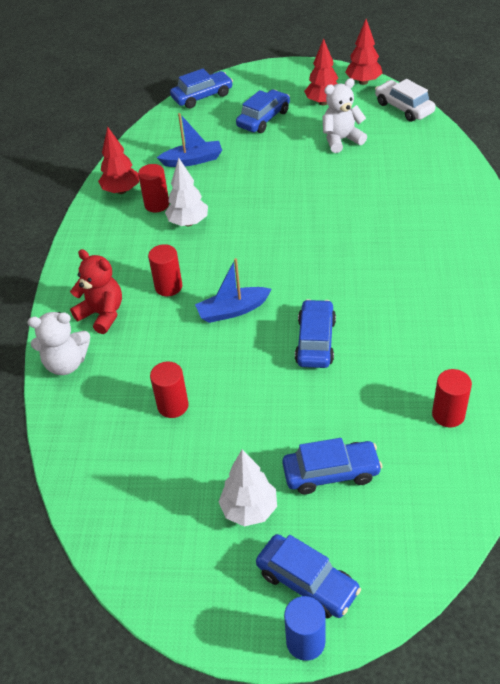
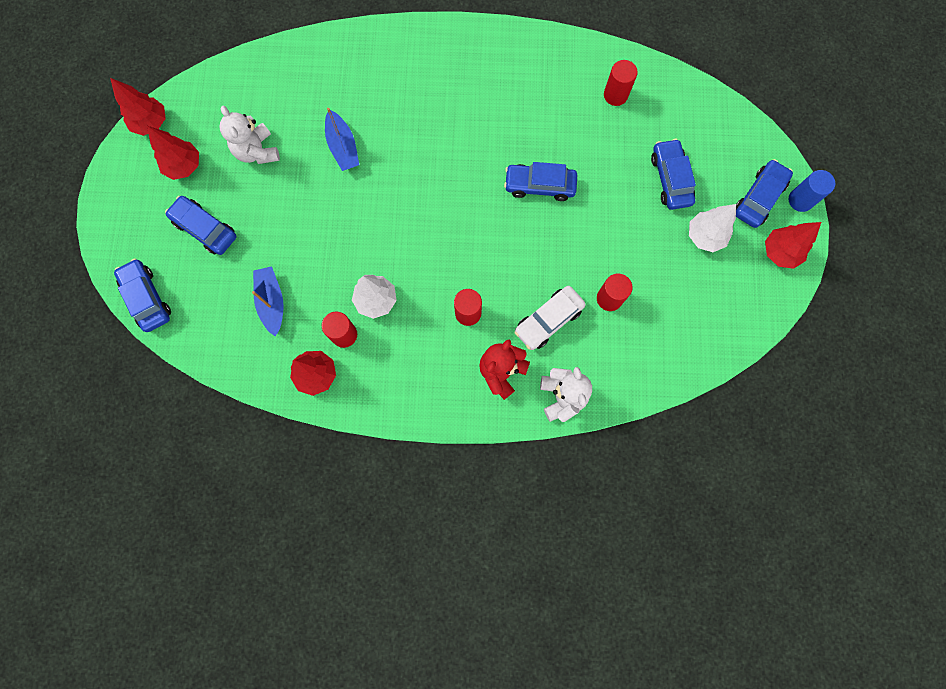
camera: 95 degrees left, 30 degrees up
(223, 605) = (780, 252): none -> red tree
(232, 310) = (501, 254): blue boat -> blue boat (343, 147)
(404, 108) = (209, 87): white car -> white car (548, 320)

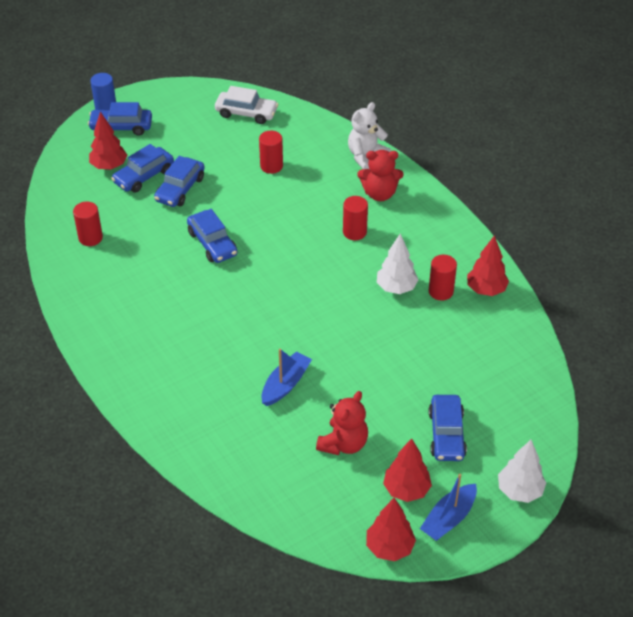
camera: 125 degrees left, 30 degrees down
(147, 298) = (541, 434): blue car -> blue car (180, 189)
(257, 151) = (343, 443): white teddy bear -> red teddy bear
(272, 302) = (461, 350): blue boat -> blue boat (448, 518)
(548, 320) = (318, 188): white car -> white car (246, 113)
(705, 236) = (177, 140): white tree -> white tree (519, 491)
(780, 252) = (158, 102): red tree -> red tree (109, 166)

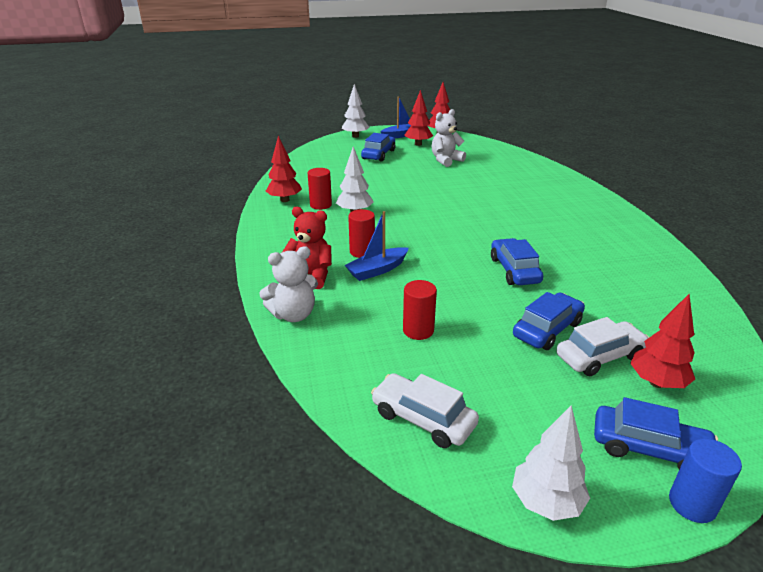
camera: 160 degrees left, 15 degrees down
(90, 238) = (660, 301): red cylinder -> none
(144, 176) = (600, 356): blue car -> white car
(175, 92) = (546, 503): none -> white tree
(285, 384) = (474, 184): blue boat -> blue boat (377, 270)
(343, 443) = (446, 160): red teddy bear -> white teddy bear

